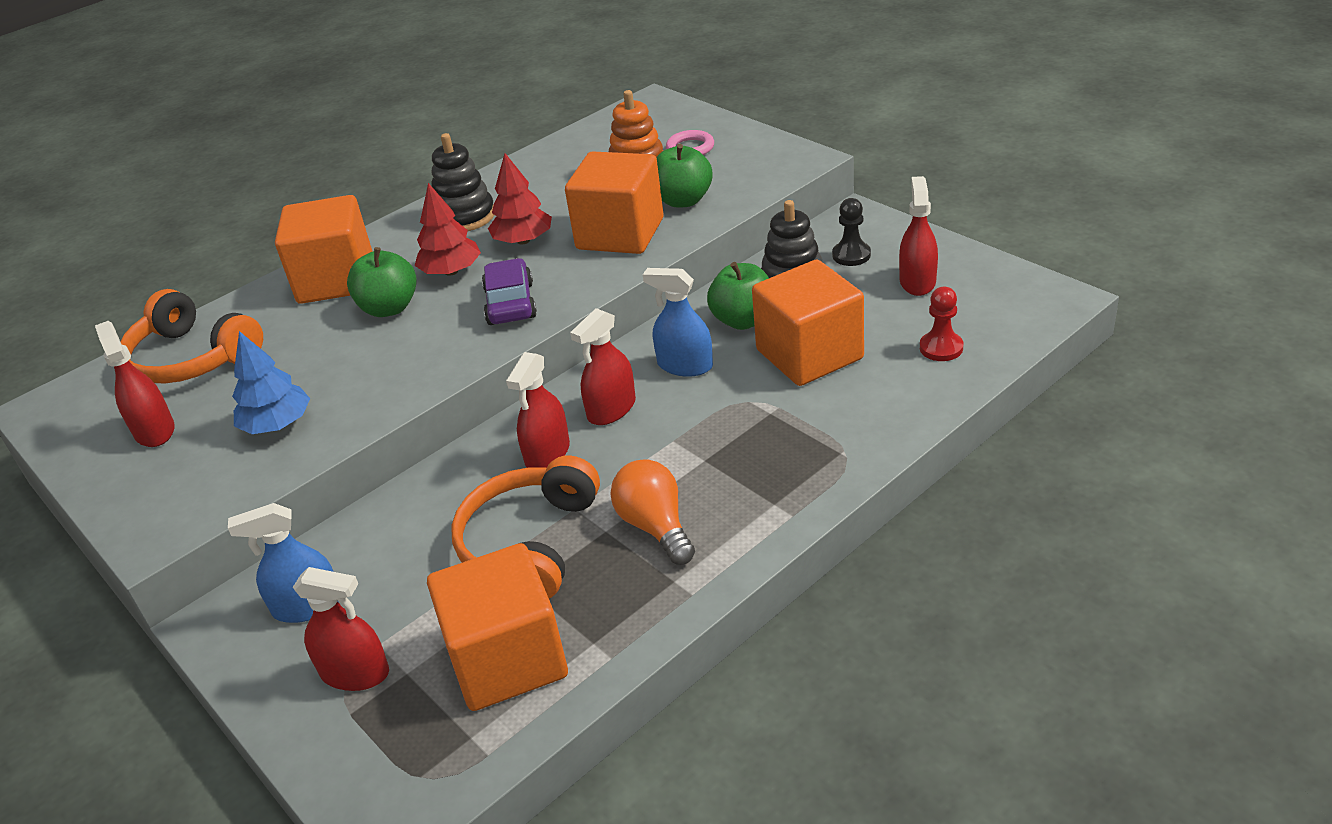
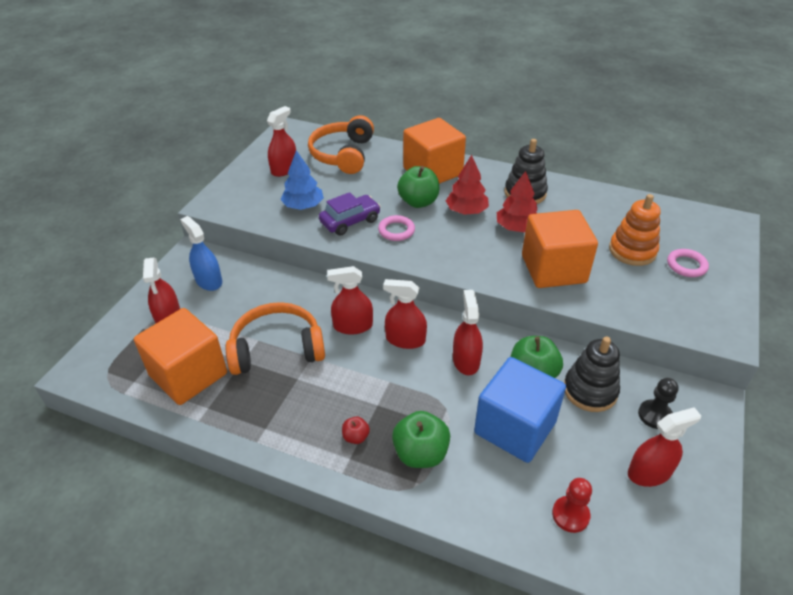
camera: 60 degrees right, 5 degrees up
(430, 341) = (396, 230): none -> pink ring
(510, 304) = (449, 248): purple car -> purple car (350, 221)
(655, 526) = (308, 402): orange light bulb -> none
(683, 200) = (615, 286): green apple -> green apple (420, 453)
(685, 365) = (466, 360): blue spray bottle -> red spray bottle
(744, 491) = (356, 437): none -> red apple
(809, 354) = (515, 427): orange cube -> blue cube

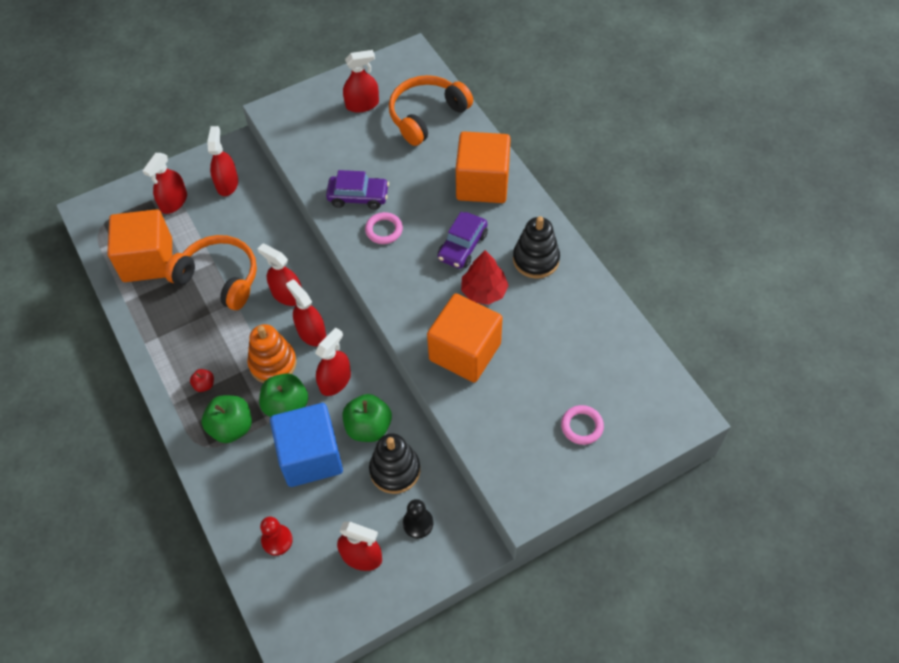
camera: 40 degrees right, 15 degrees up
(208, 281) = (227, 183): blue spray bottle -> red spray bottle
(303, 206) = (338, 157): blue tree -> none
(418, 202) = (433, 211): green apple -> green apple (286, 406)
(466, 211) = (462, 246): red tree -> purple car
(632, 251) = (553, 380): orange stacking toy -> orange stacking toy (273, 363)

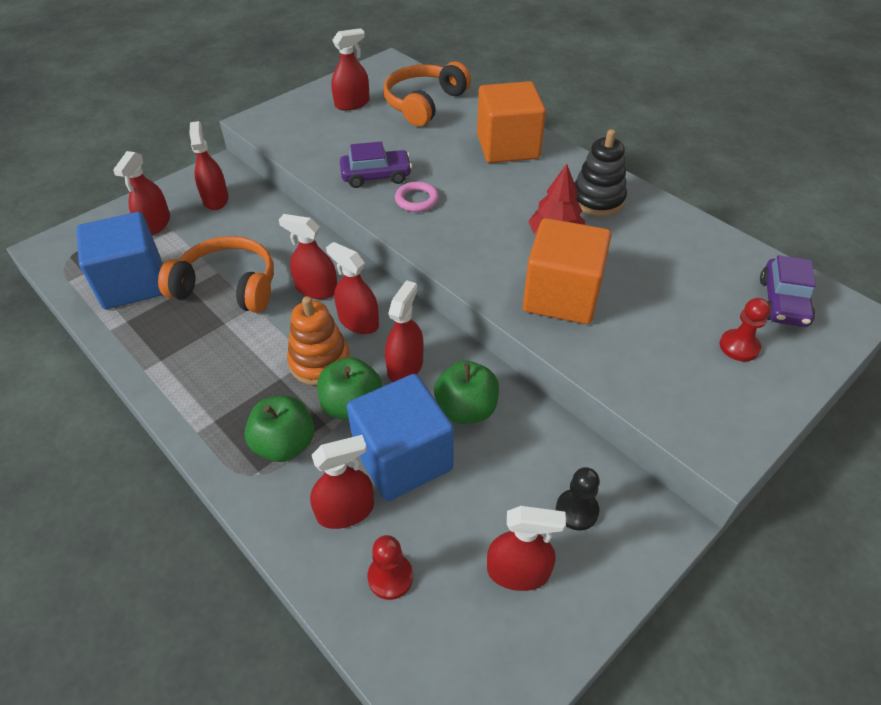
camera: 15 degrees left, 10 degrees down
(148, 260) = (133, 283): orange cube -> blue cube
(204, 385) = (235, 402): red apple -> none
(260, 487) = (345, 511): none -> red spray bottle
(395, 470) = (519, 452): black stacking toy -> none
(462, 246) = (511, 201): purple car -> purple car (782, 302)
(582, 426) = (739, 346): pink ring -> red pawn

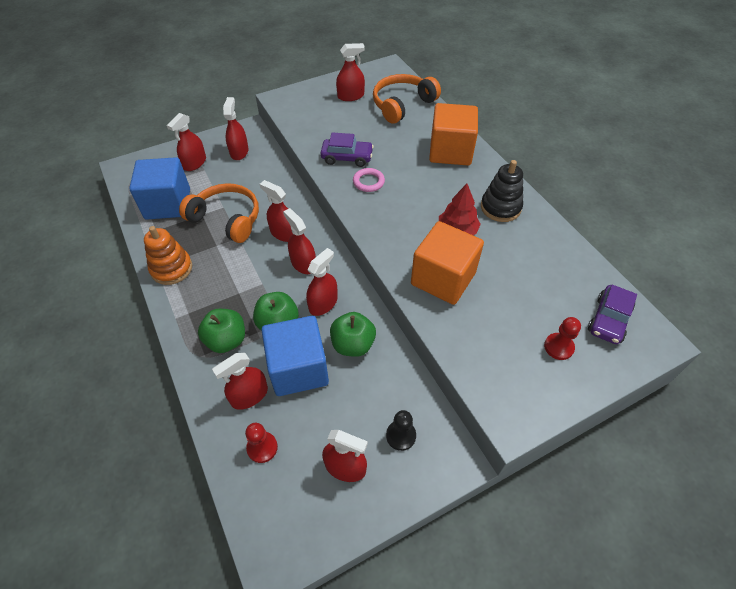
camera: 15 degrees right, 5 degrees up
(320, 362) = (268, 287): orange stacking toy -> orange stacking toy (171, 268)
(345, 511) = (249, 395): red spray bottle -> red spray bottle turned 150 degrees clockwise

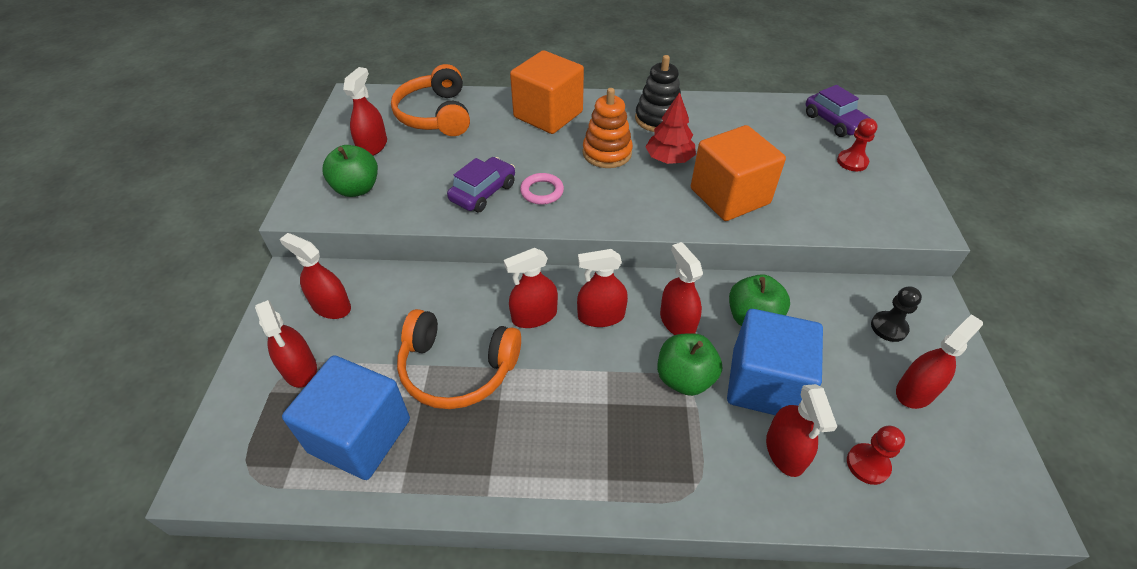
camera: 60 degrees left, 5 degrees down
(171, 268) = (505, 474): orange stacking toy -> orange stacking toy (607, 153)
(226, 340) = (683, 446): green apple -> green apple (357, 188)
(227, 219) = (457, 369): orange headphones -> orange headphones turned 135 degrees counterclockwise

